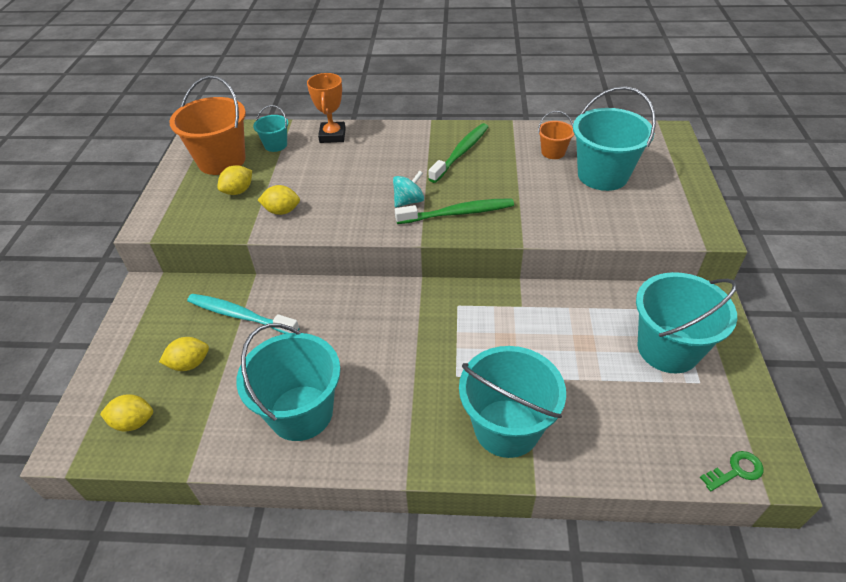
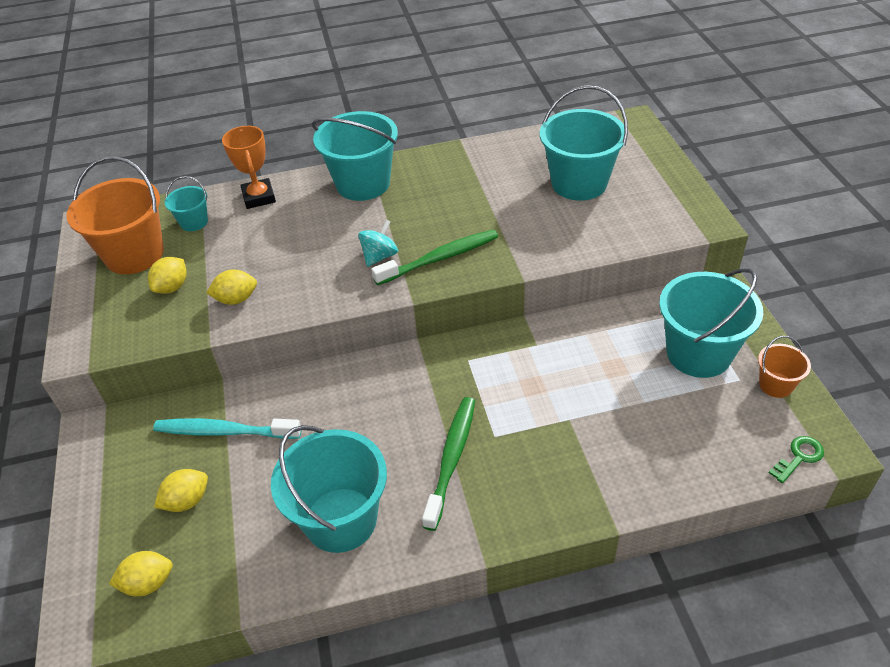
camera: 15 degrees left, 0 degrees up
(461, 153) = (417, 188): green toothbrush -> green toothbrush (451, 459)
(506, 428) = (566, 476): turquoise bucket -> turquoise bucket (363, 184)
(553, 152) = (517, 168): orange bucket -> orange bucket (775, 385)

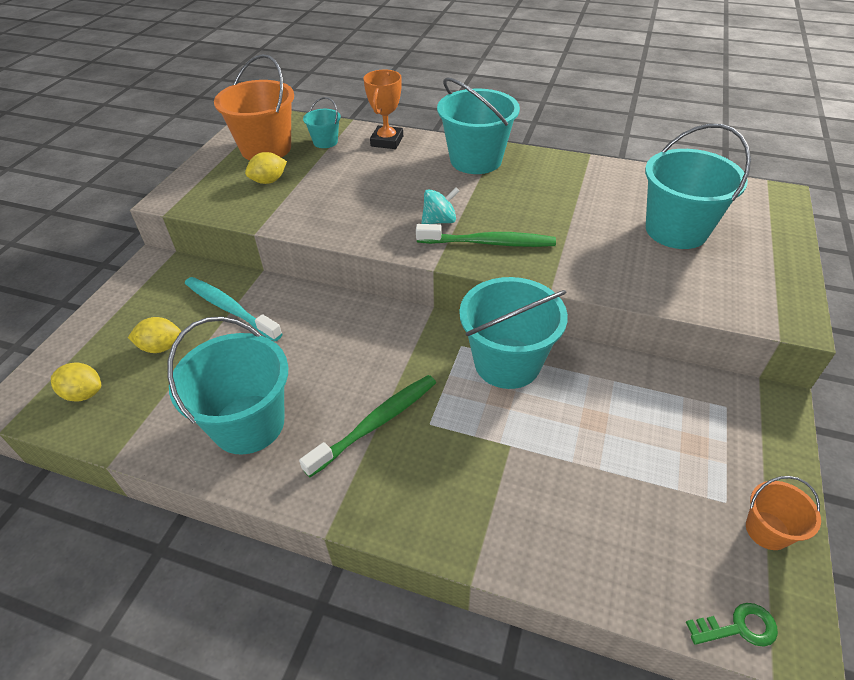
camera: 30 degrees right, 0 degrees up
(236, 299) = (303, 208): yellow lemon -> none
(698, 353) = (697, 451): turquoise bucket -> turquoise bucket (507, 363)

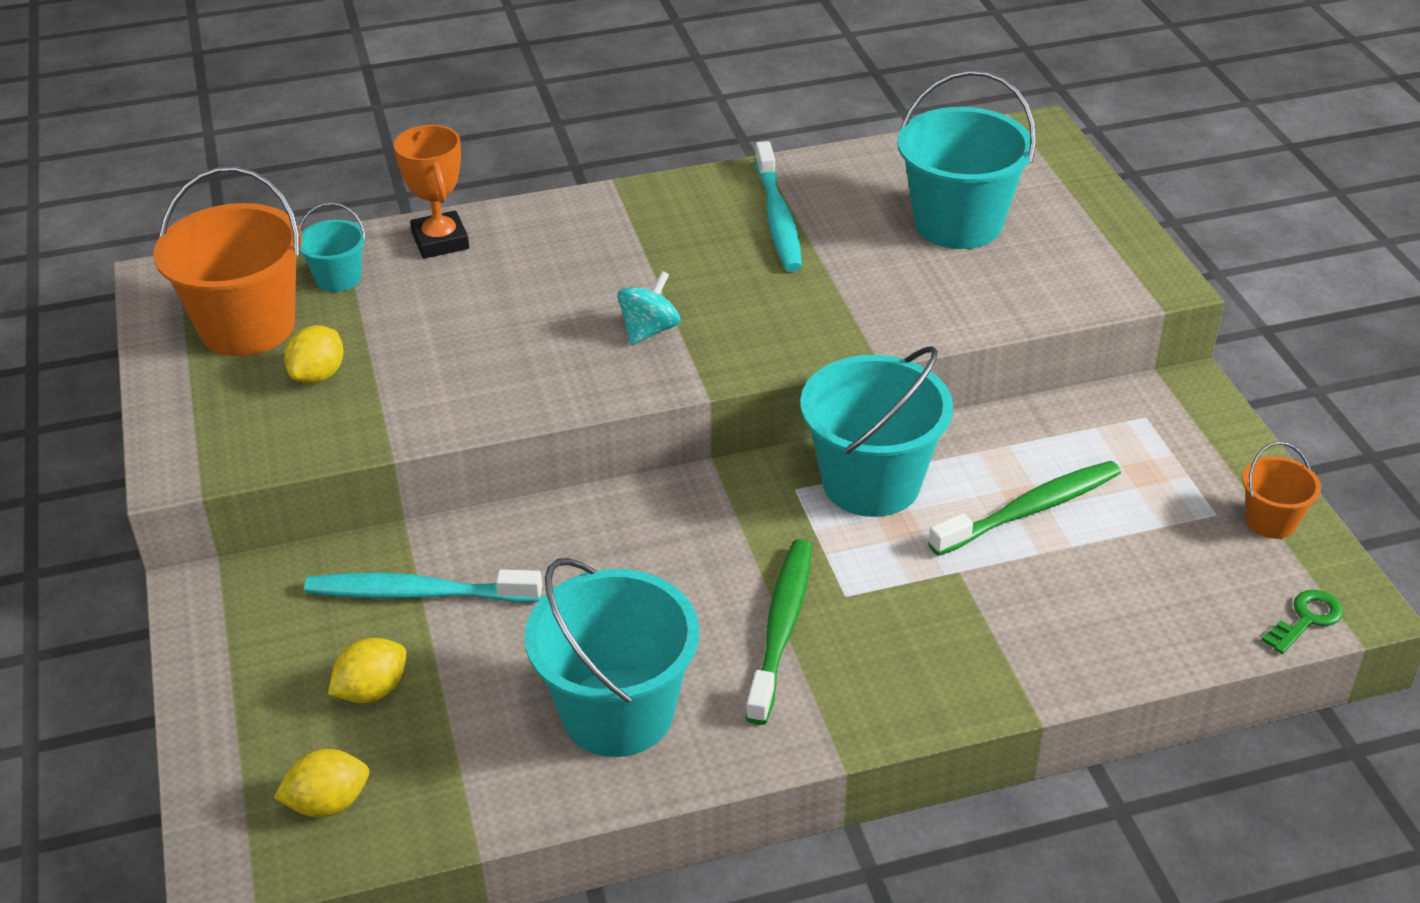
camera: 35 degrees left, 5 degrees down
(476, 160) = (609, 222): turquoise bucket -> none
(489, 243) = (746, 333): green toothbrush -> green toothbrush (1030, 509)
(568, 189) = (778, 218): none -> turquoise toothbrush

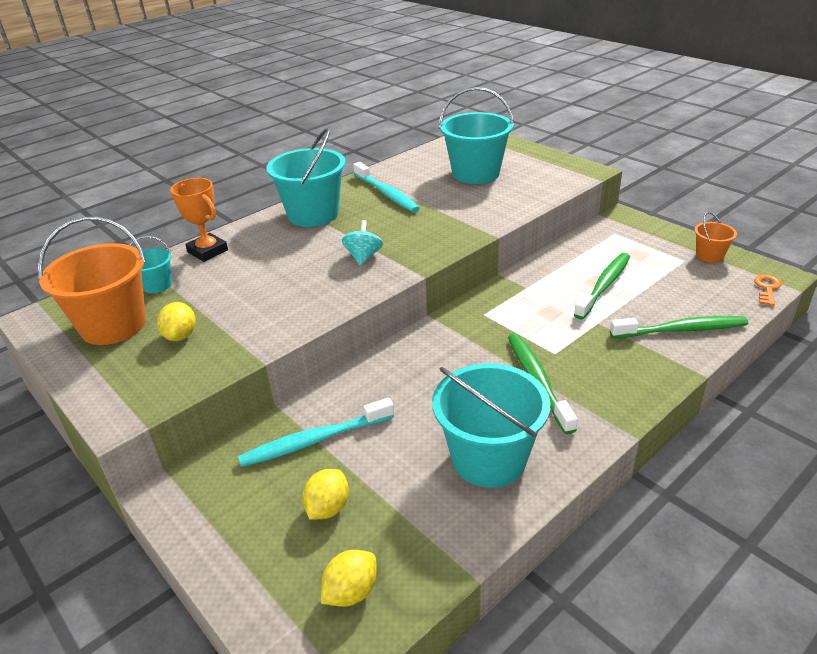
camera: 25 degrees left, 5 degrees down
(871, 483) = (518, 299): turquoise bucket -> turquoise bucket (313, 214)
(1080, 634) = (681, 330): none -> green toothbrush
(1306, 619) = (767, 288): green key -> orange key

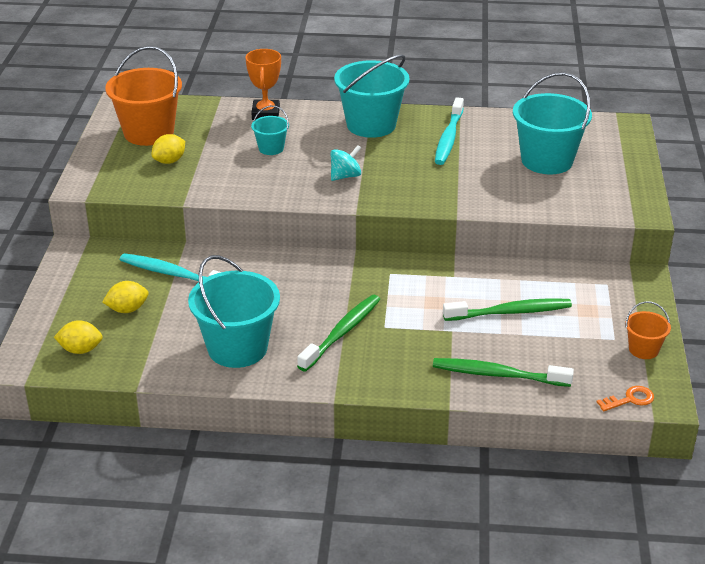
camera: 45 degrees right, 0 degrees up
(157, 285) = (205, 120): turquoise bucket -> turquoise bucket (271, 148)
(681, 330) = (497, 375): green toothbrush -> green toothbrush turned 150 degrees clockwise

